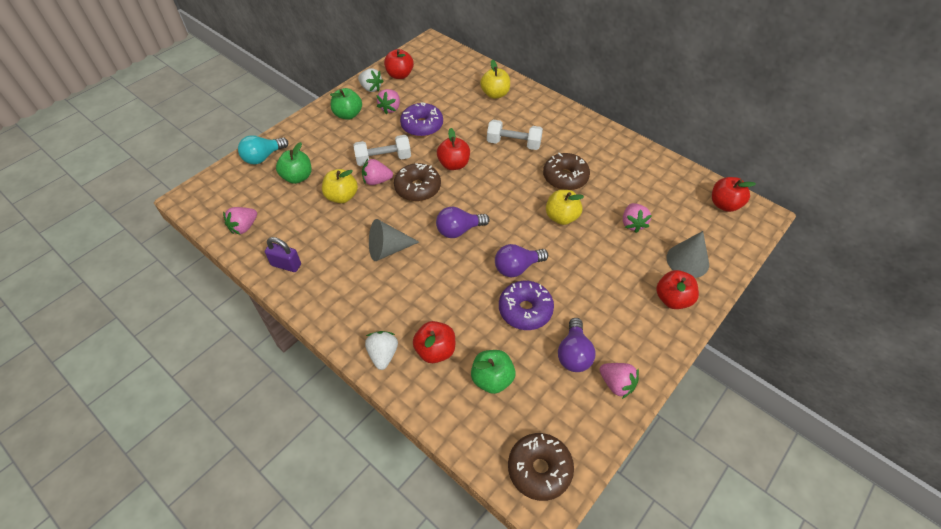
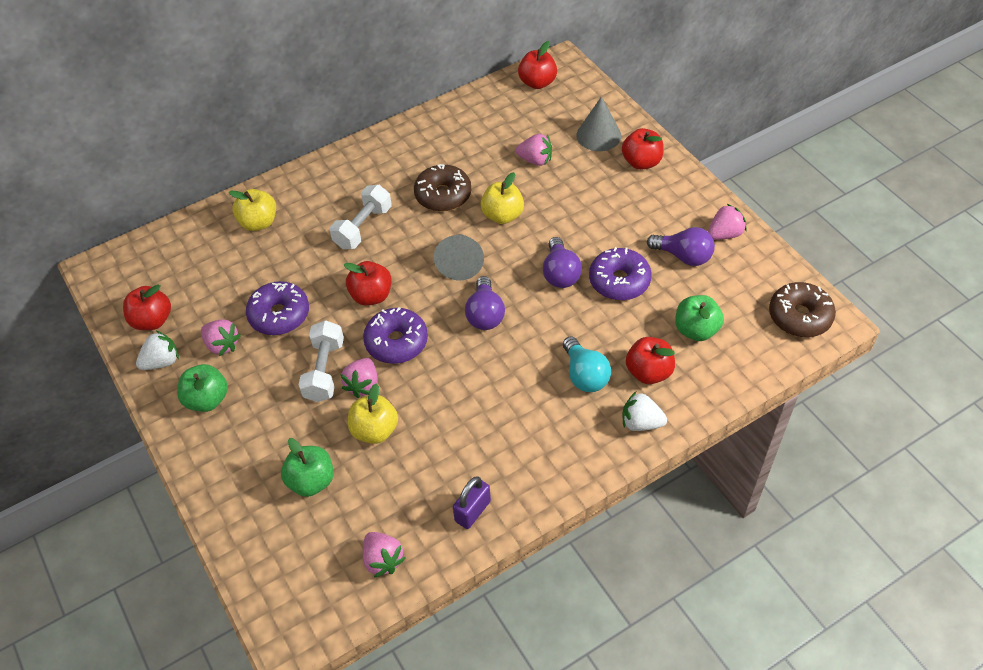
camera: 70 degrees left, 0 degrees up
(263, 157) = (246, 524): turquoise light bulb -> turquoise light bulb (584, 375)
(388, 249) = (488, 392): grey cone -> grey cone (460, 263)
(418, 188) = (396, 342): brown donut -> purple donut

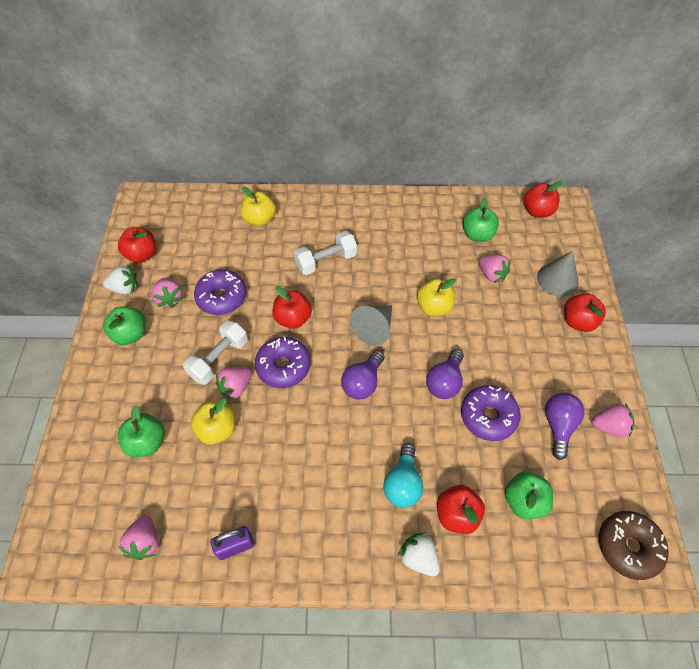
camera: 30 degrees right, 5 degrees up
(443, 195) = (401, 266): brown donut -> none
(496, 131) = (477, 235): none -> green apple
(683, 256) = (558, 426): purple light bulb -> purple light bulb turned 135 degrees counterclockwise

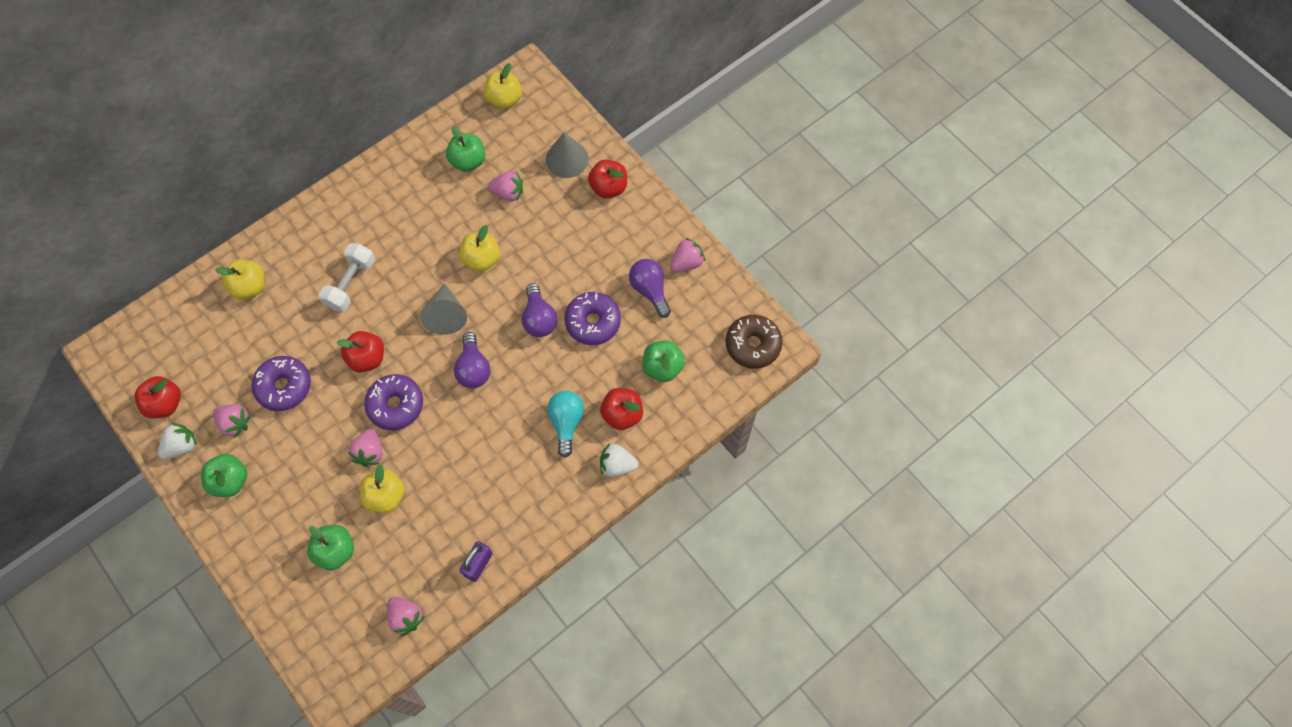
camera: 40 degrees left, 10 degrees up
(219, 359) = (333, 441): white dumbbell -> none
(402, 483) = (566, 422): turquoise light bulb -> turquoise light bulb turned 150 degrees counterclockwise
(537, 211) = (504, 99): red apple -> yellow apple

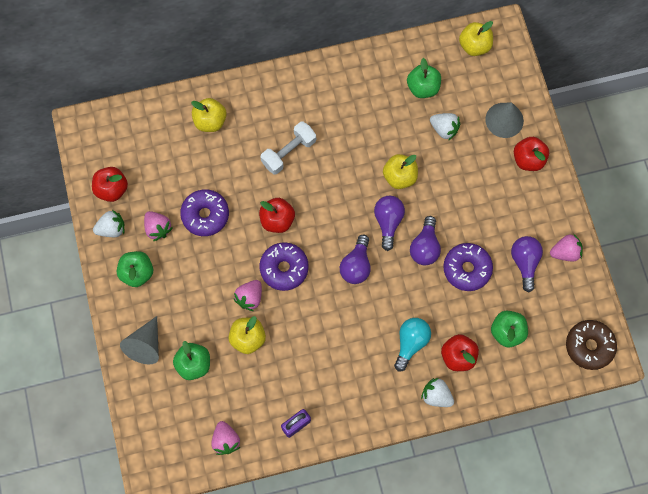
camera: 25 degrees right, 5 degrees up
(446, 315) = (352, 212): grey cone -> grey cone (145, 345)
(489, 310) = (388, 222): none -> purple light bulb
(508, 193) = (444, 129): pink strawberry -> white strawberry

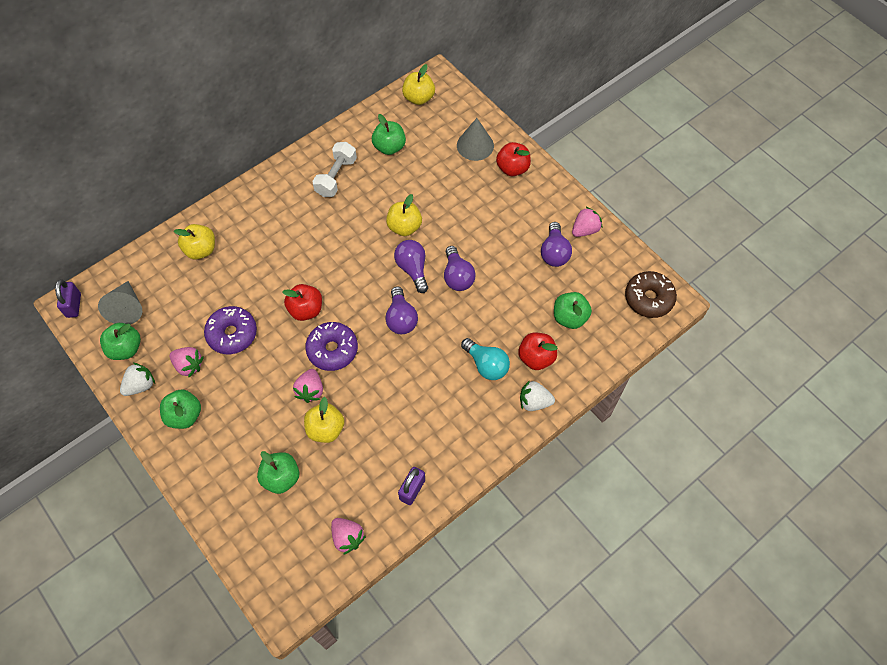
camera: 25 degrees left, 10 degrees down
(84, 129) = (74, 305): none -> purple padlock
(112, 189) = (125, 348): red apple -> green apple
(145, 345) = (222, 481): grey cone -> grey cone (127, 308)
(288, 152) = (290, 247): white dumbbell -> white dumbbell (336, 177)
(411, 343) = (486, 365): turquoise light bulb -> turquoise light bulb turned 135 degrees clockwise
(444, 129) = (425, 173): white strawberry -> none
(467, 269) = (505, 279): purple donut -> none
(524, 262) = (554, 252): purple light bulb -> purple light bulb turned 150 degrees counterclockwise

